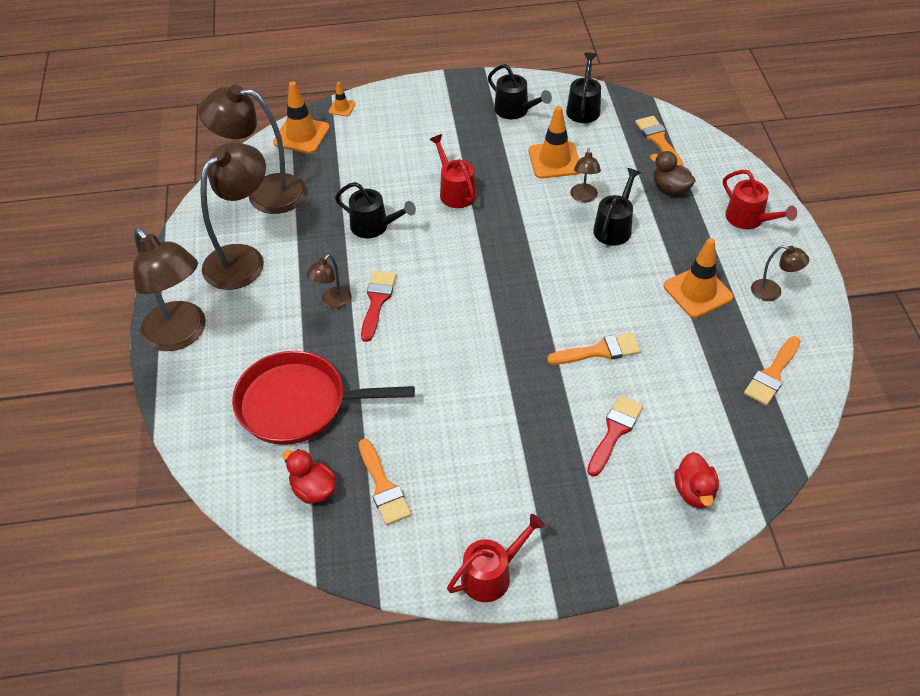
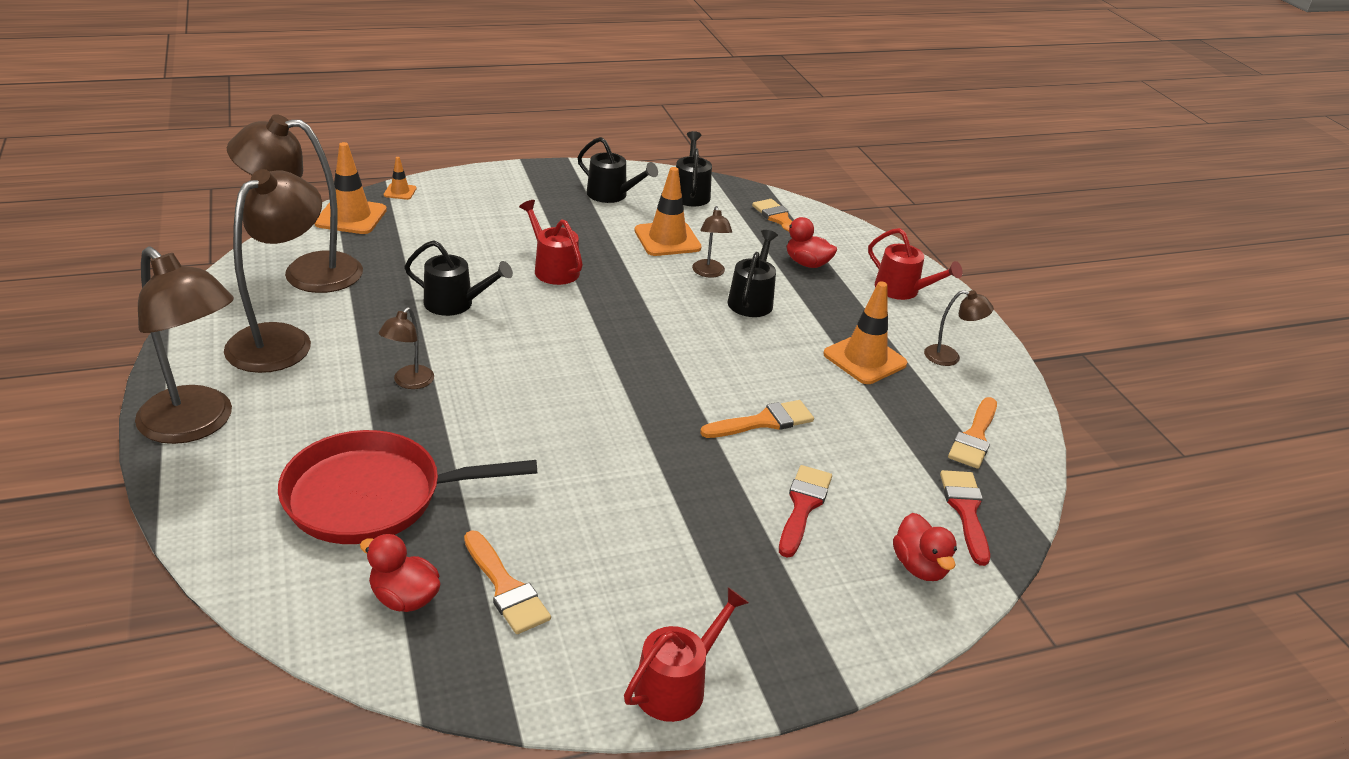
camera: 15 degrees left, 15 degrees down
(377, 301) = (469, 379): red brush -> red brush (965, 511)
(670, 188) = (807, 263): brown duck -> red duck

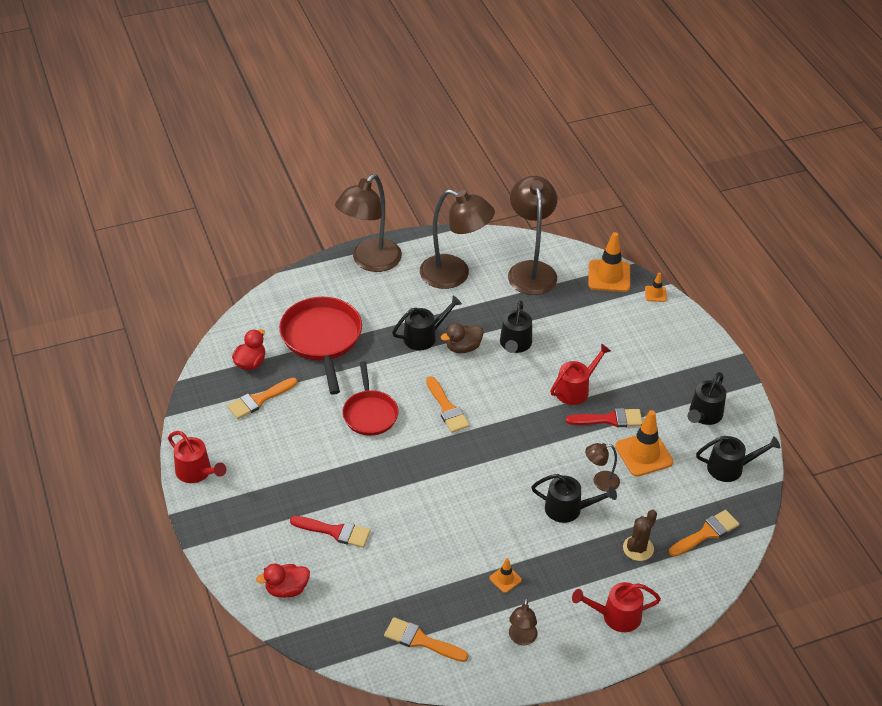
camera: 90 degrees right, 10 degrees up
(409, 382) = (424, 336): brown lamp -> black watering can
(446, 348) = (463, 347): none -> brown duck
(564, 452) = (370, 413): none -> red pan
(763, 421) = (417, 513): orange brush -> orange brush (447, 408)
(807, 263) = (638, 548): red duck -> brown cactus
(864, 359) = (505, 579): orange traffic cone -> orange traffic cone, size x0.50
(902, 290) = (616, 616): red watering can -> red watering can turned 45 degrees clockwise
(965, 511) = (340, 622): red brush -> red brush (609, 419)

